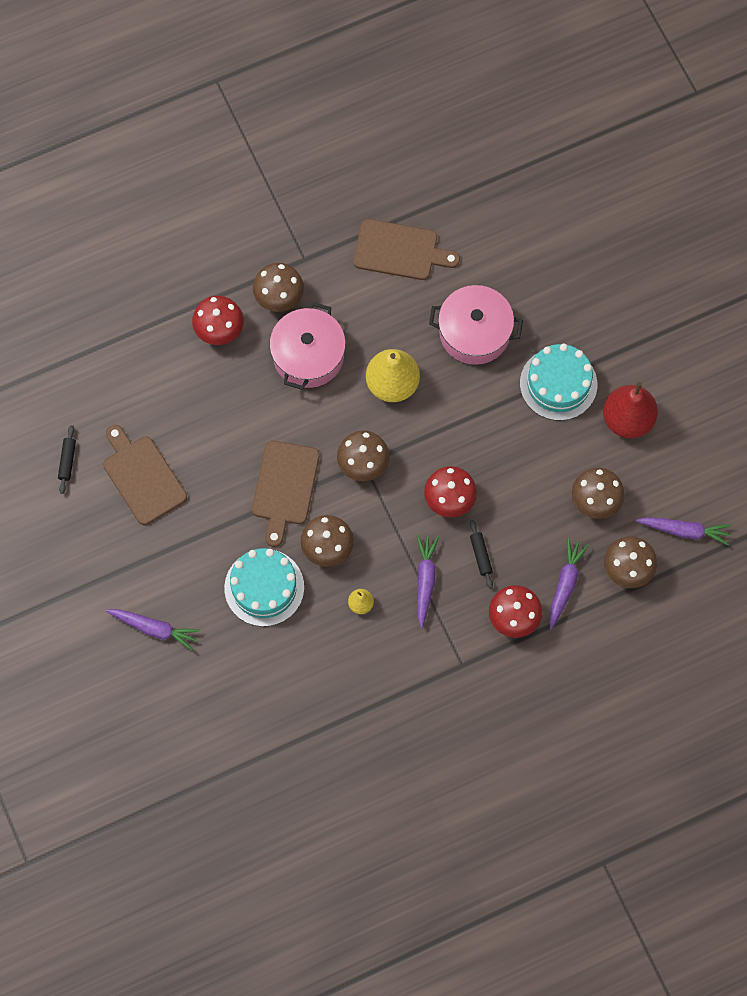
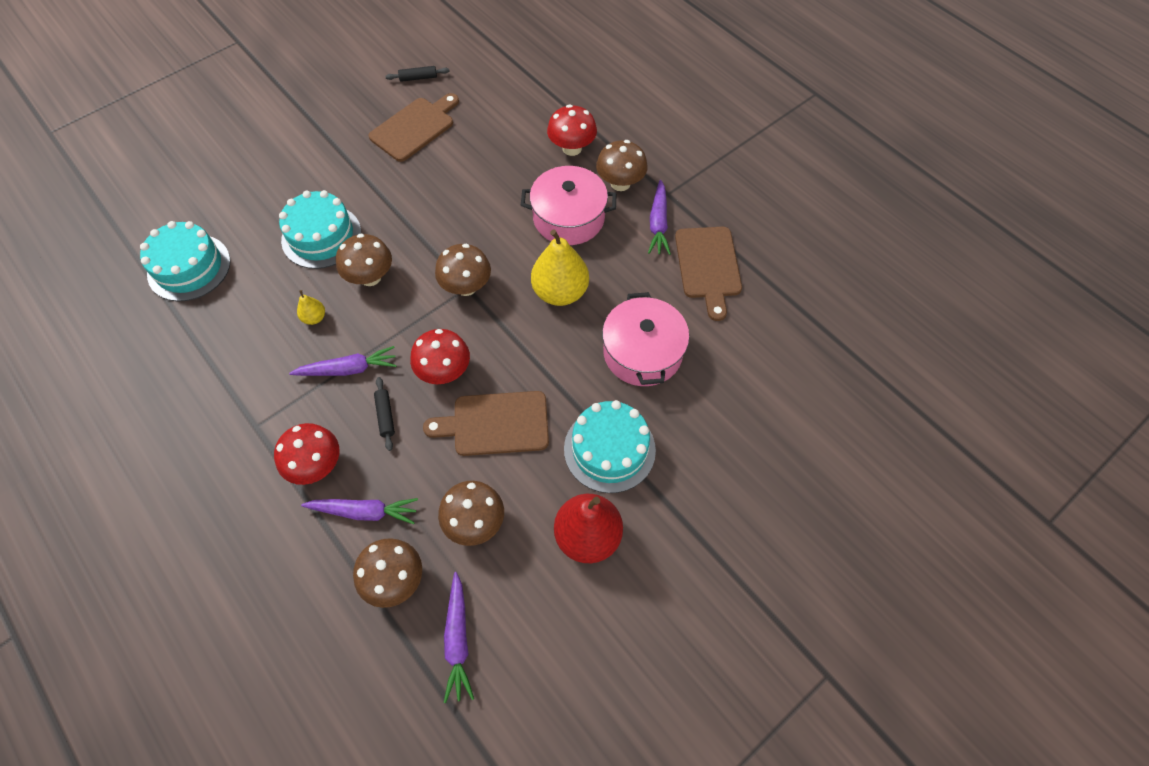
camera: 75 degrees right, 10 degrees down
(154, 628) = (270, 167): purple carrot -> purple carrot (658, 223)
(267, 716) = (189, 267): none -> turquoise cake
(284, 487) = (427, 229): brown cutting board -> brown cutting board (495, 424)
(481, 555) = (385, 416): black rolling pin -> black rolling pin turned 75 degrees counterclockwise

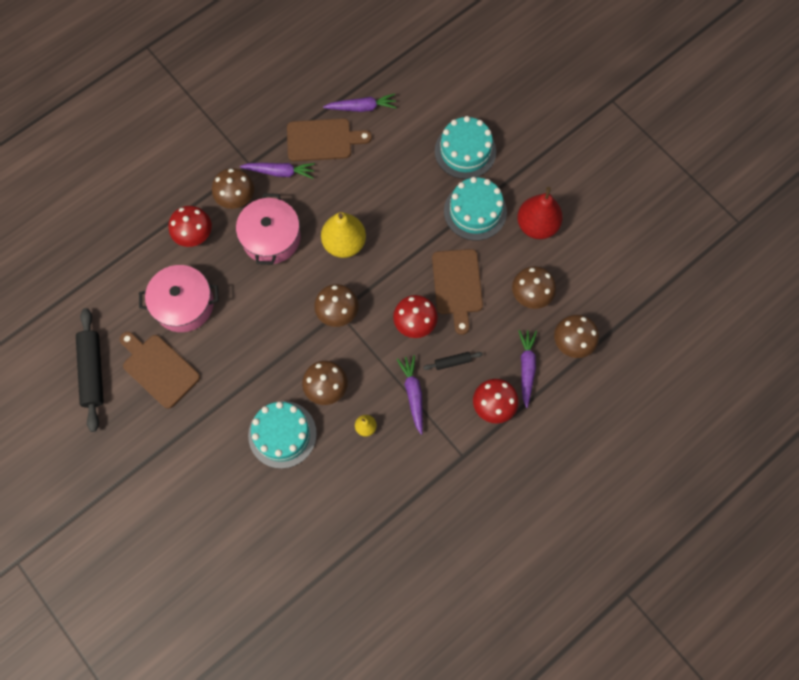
camera: 90 degrees left, 10 degrees up
(189, 267) = (312, 543): turquoise cake -> turquoise cake (465, 151)
(418, 78) = (93, 371): black rolling pin -> black rolling pin, size x2.09
(458, 640) = (607, 301): purple carrot -> purple carrot (362, 107)
(642, 352) = (398, 188): pink pot -> pink pot (184, 304)

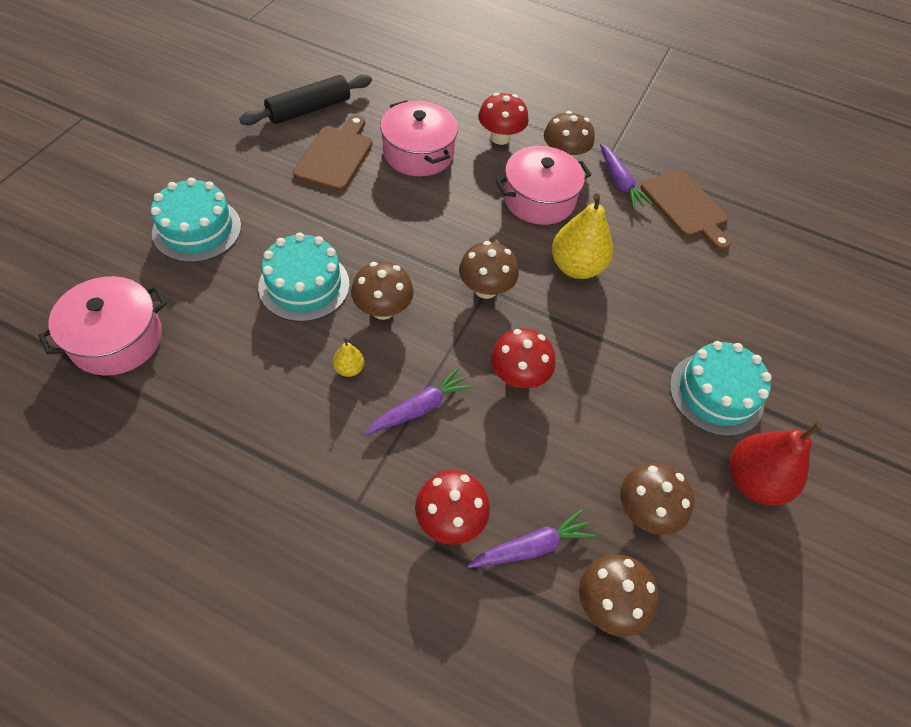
camera: 60 degrees right, 15 degrees down
(277, 575) = (116, 339): none -> pink pot
(362, 107) = (753, 229): purple carrot -> none
(452, 362) = (489, 441): black rolling pin -> none
(457, 285) = (600, 408): brown cutting board -> none
(465, 151) = (787, 353): turquoise cake -> turquoise cake (197, 229)

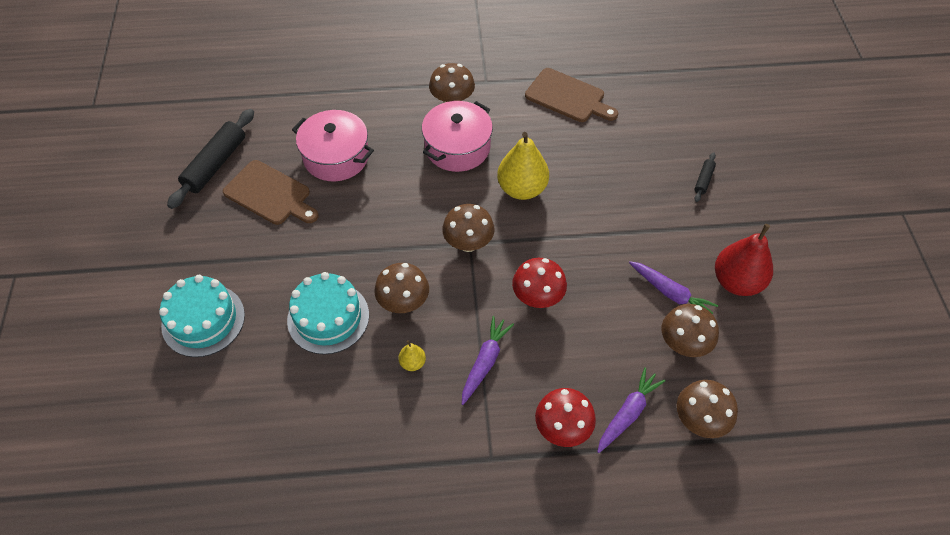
camera: 25 degrees left, 0 degrees up
(116, 339) = (211, 447): pink pot -> none
(335, 156) = (270, 194): brown cutting board -> brown cutting board turned 135 degrees clockwise
(500, 138) = (392, 109): red mushroom -> none
(620, 182) = (508, 101): purple carrot -> purple carrot (670, 293)
(716, 393) = (676, 233): turquoise cake -> none
(784, 357) = (703, 180): none -> black rolling pin

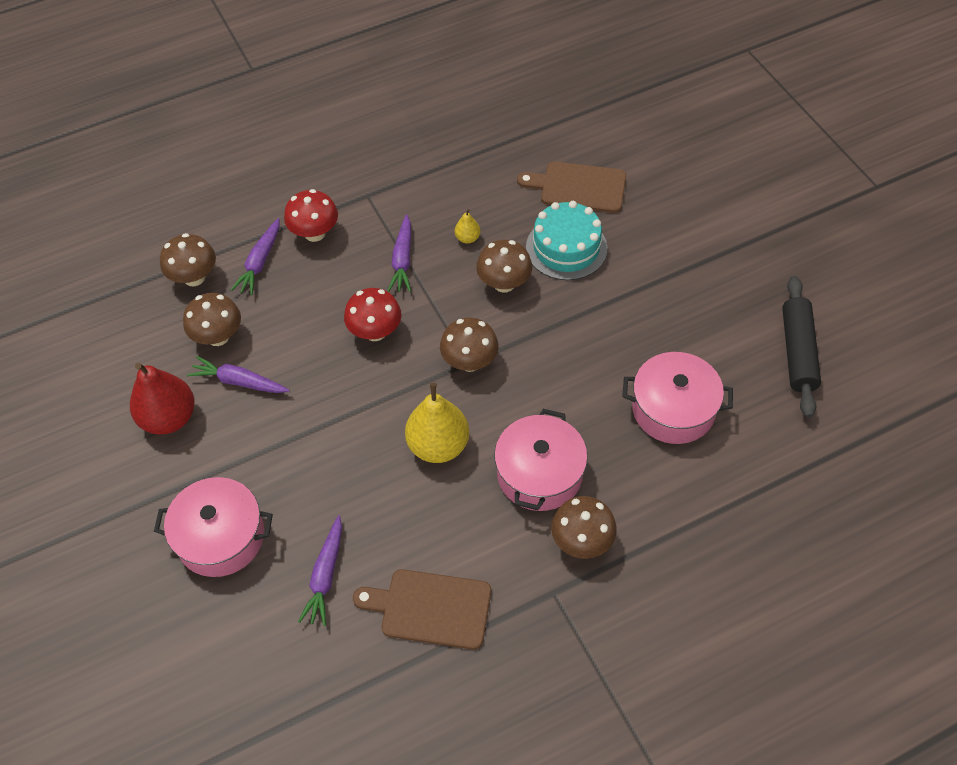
camera: 160 degrees right, 0 degrees up
(203, 320) = (676, 209): turquoise cake -> none
(270, 194) = (711, 340): brown cutting board -> brown cutting board (578, 187)
(632, 134) = (325, 575): none -> purple carrot
(703, 180) = (221, 537): black rolling pin -> pink pot

